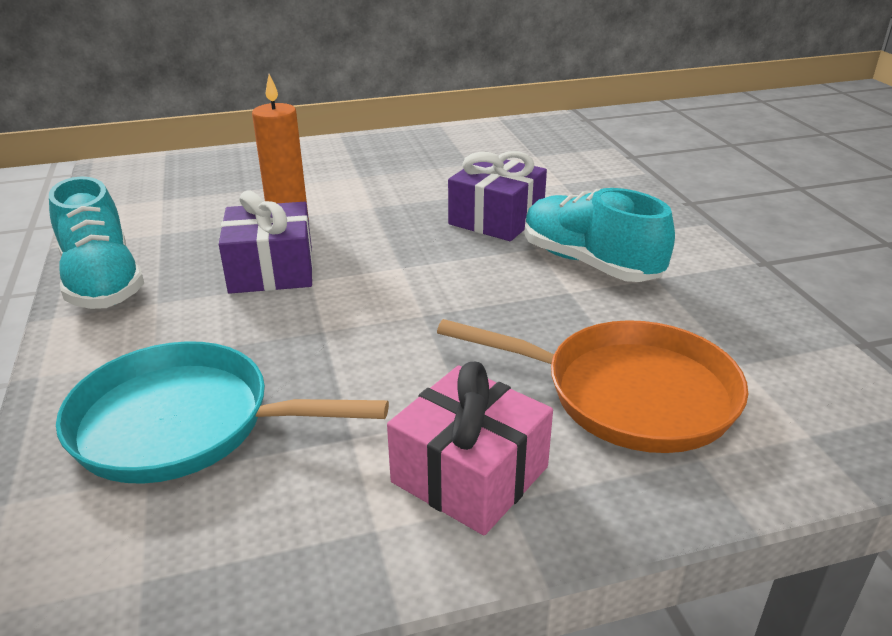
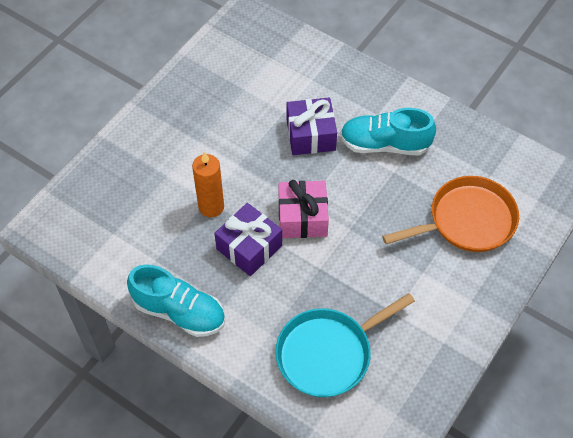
camera: 40 degrees left, 25 degrees up
(470, 474) = (450, 299): pink gift -> pink gift (302, 217)

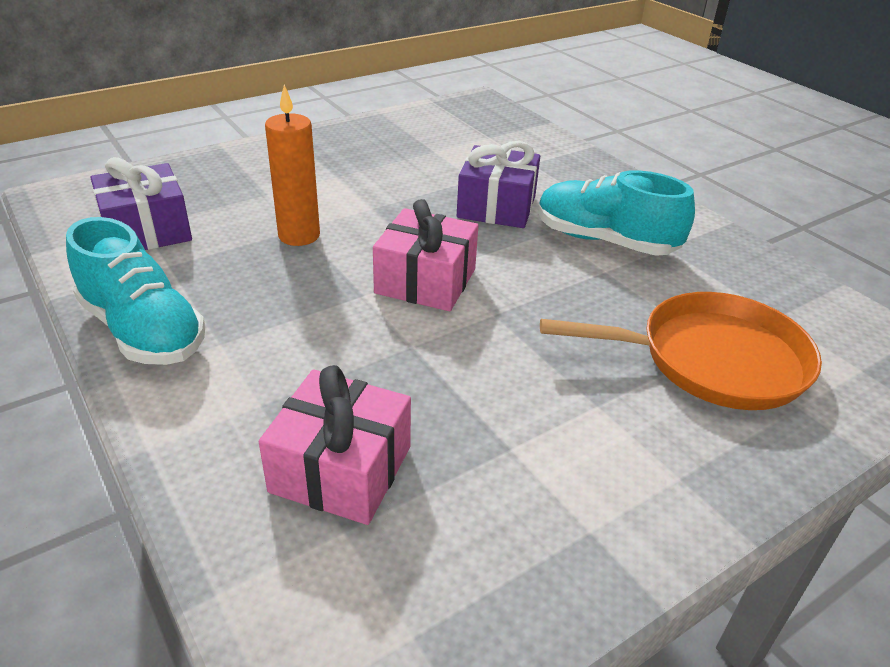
camera: 20 degrees right, 20 degrees down
(249, 247) = (317, 290): purple gift -> purple gift (147, 230)
(328, 354) = (341, 469): turquoise pan -> pink gift

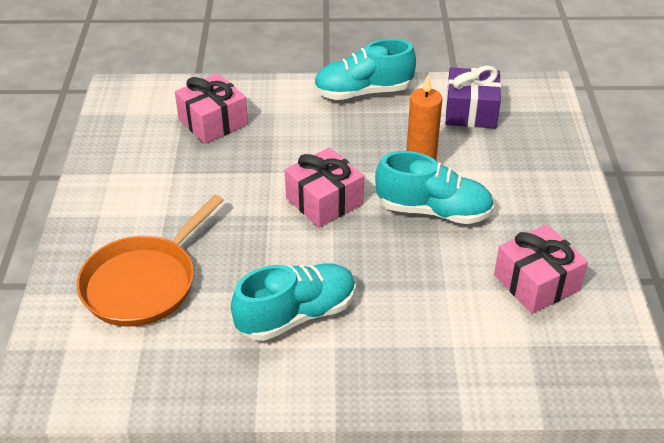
camera: 125 degrees right, 5 degrees up
(370, 209) = (433, 211): none -> turquoise shoe
(416, 144) = (536, 282): none -> pink gift
(496, 206) = (390, 280): purple gift -> none

